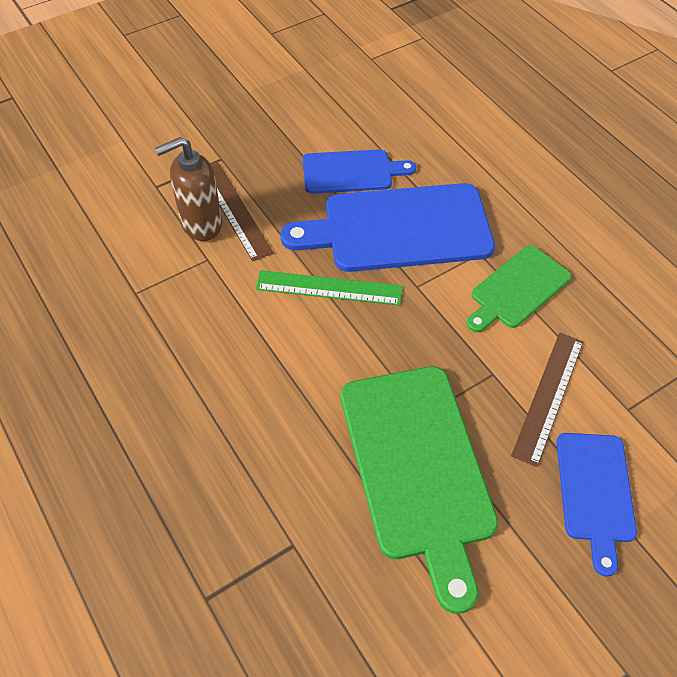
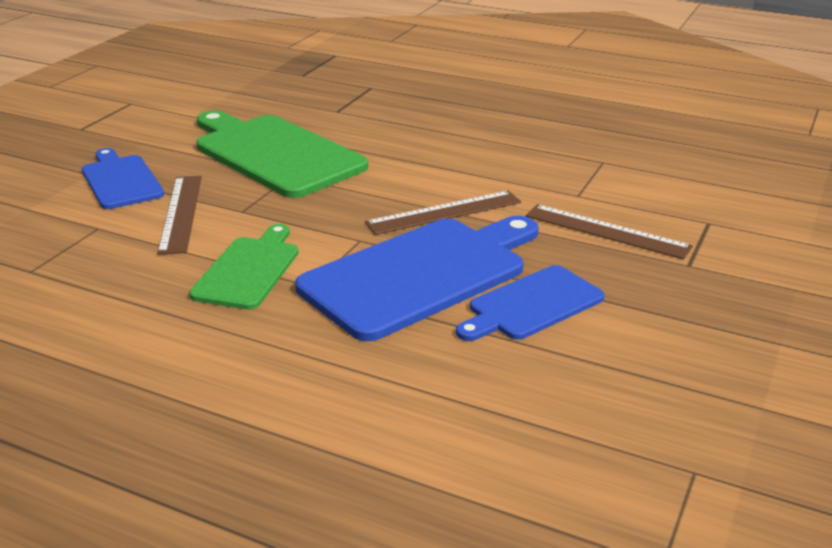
camera: 150 degrees right, 25 degrees down
(201, 224) = (620, 212): brown soap dispenser -> none
(329, 288) = (444, 212): green ruler -> brown ruler

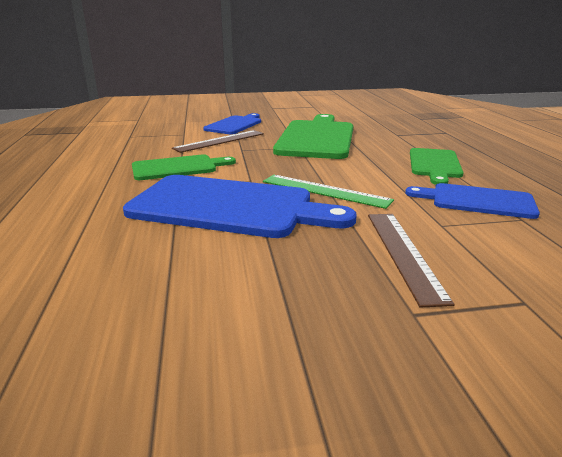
camera: 55 degrees right, 5 degrees down
(444, 212) = (325, 191): brown ruler -> green ruler
(451, 136) = (434, 164): none -> green cutting board
(532, 305) = (232, 255): blue cutting board -> blue cutting board (477, 201)

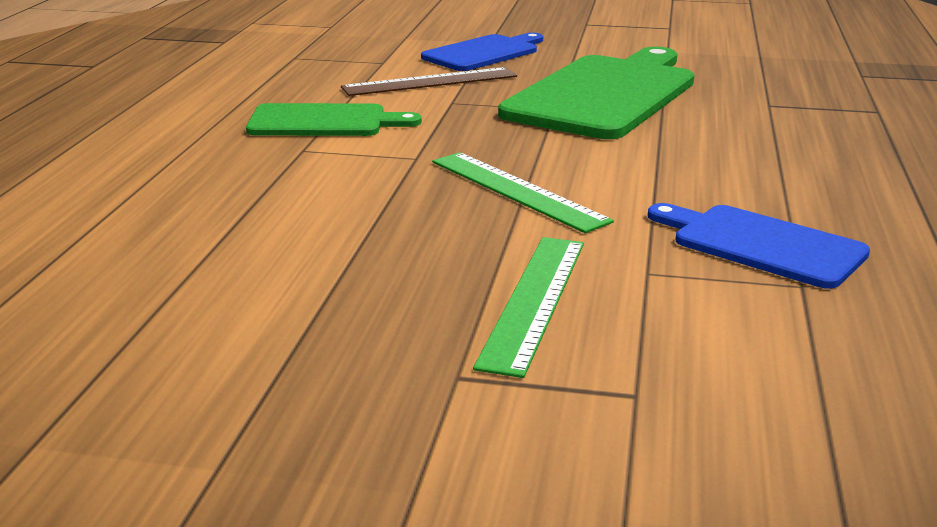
camera: 20 degrees right, 0 degrees up
(229, 207) = (345, 194): blue cutting board -> none
(403, 253) = (534, 301): brown ruler -> green ruler
(434, 164) = (767, 171): green cutting board -> none

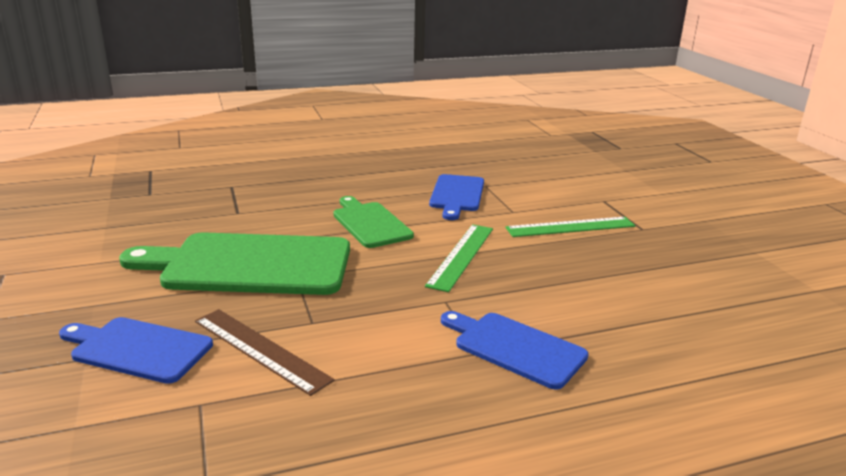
camera: 120 degrees left, 0 degrees up
(283, 164) = (515, 348): none -> blue cutting board
(323, 122) = (413, 366): green cutting board -> green cutting board (370, 223)

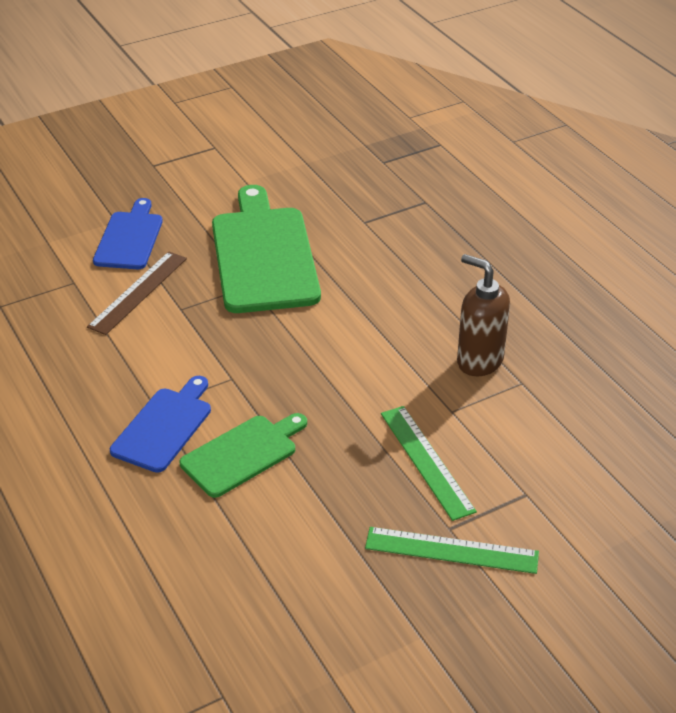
camera: 80 degrees right, 15 degrees up
(370, 223) = (374, 308): green cutting board -> green cutting board (242, 454)
(457, 195) = (479, 361): blue cutting board -> brown soap dispenser
(461, 256) = (322, 379): green ruler -> green ruler (451, 550)

